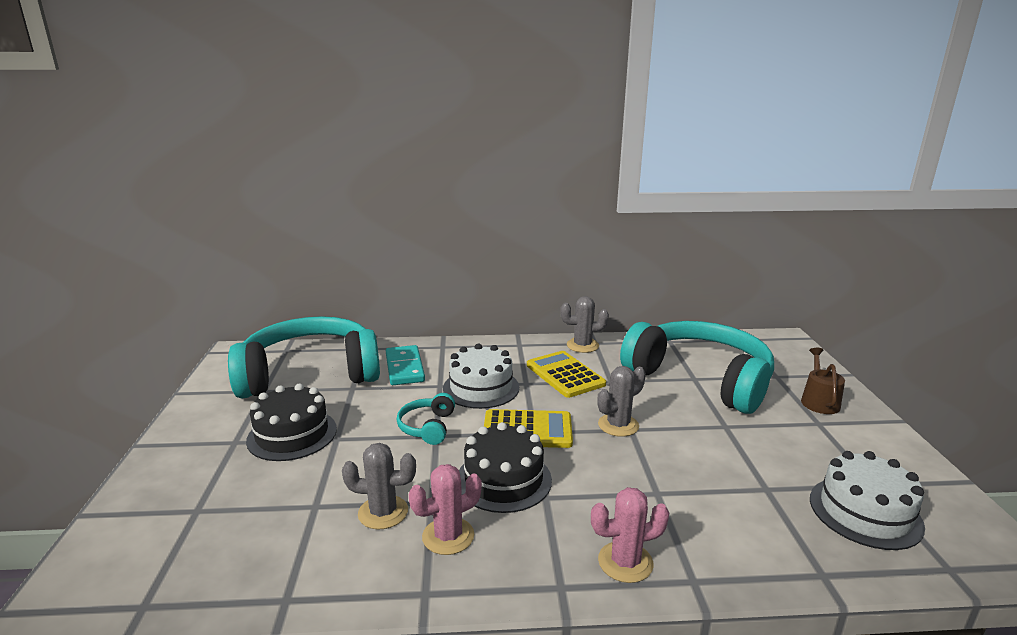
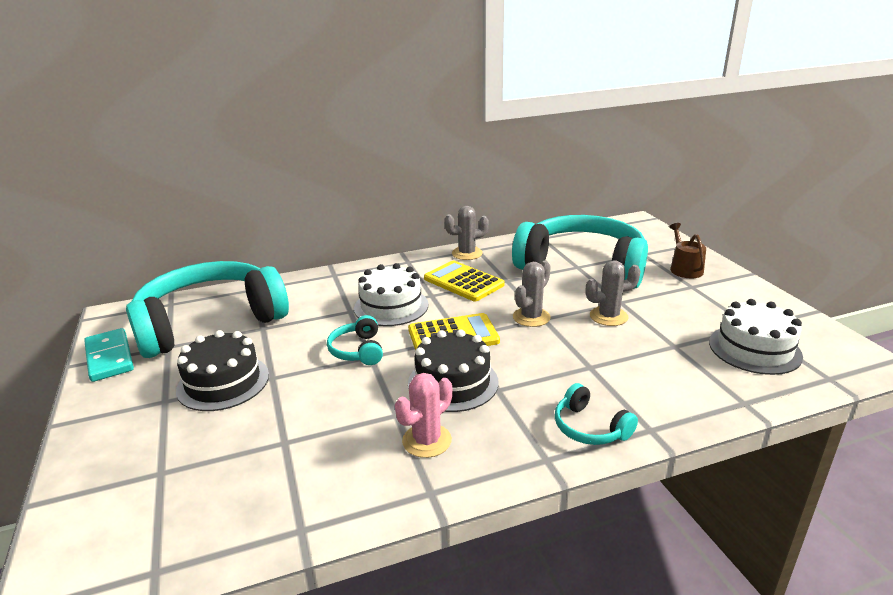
camera: 15 degrees left, 5 degrees up
(383, 512) = (354, 434): grey cactus -> grey cactus (608, 316)
(404, 368) = (306, 300): turquoise domino -> turquoise domino (109, 357)
(625, 562) = (590, 427): pink cactus -> turquoise headphones

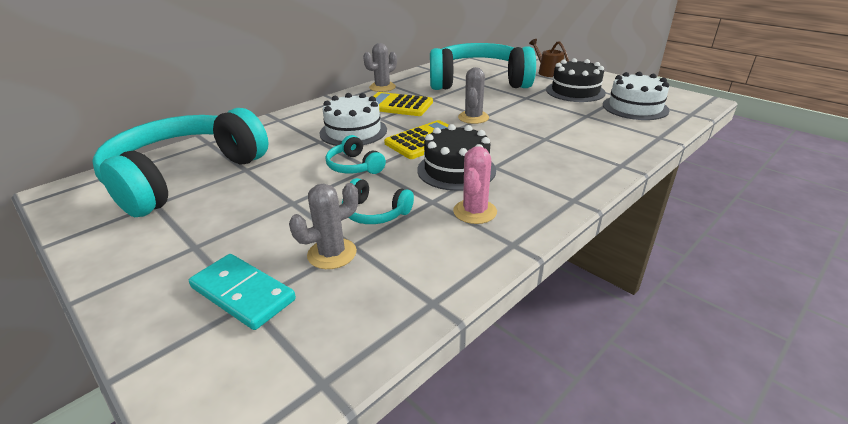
camera: 25 degrees left, 5 degrees up
(109, 357) = (90, 228): turquoise domino -> turquoise domino (242, 294)
(223, 382) = (245, 217): black cake -> black cake (575, 91)
(590, 427) = (582, 173): turquoise headphones -> turquoise headphones (375, 212)
(608, 316) = (527, 107): grey cactus -> grey cactus (332, 254)

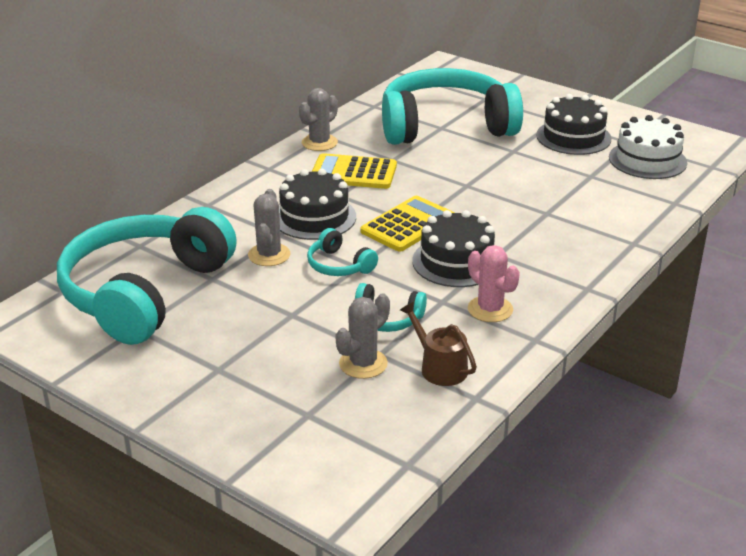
camera: 10 degrees left, 0 degrees up
(242, 294) = (297, 407): turquoise domino -> none
(353, 131) = (314, 217): white cake -> black cake
(473, 118) = (455, 187): grey cactus -> grey cactus (269, 255)
(475, 212) = (490, 309): pink cactus -> pink cactus turned 45 degrees counterclockwise
(548, 72) = (534, 104): brown watering can -> brown watering can (439, 367)

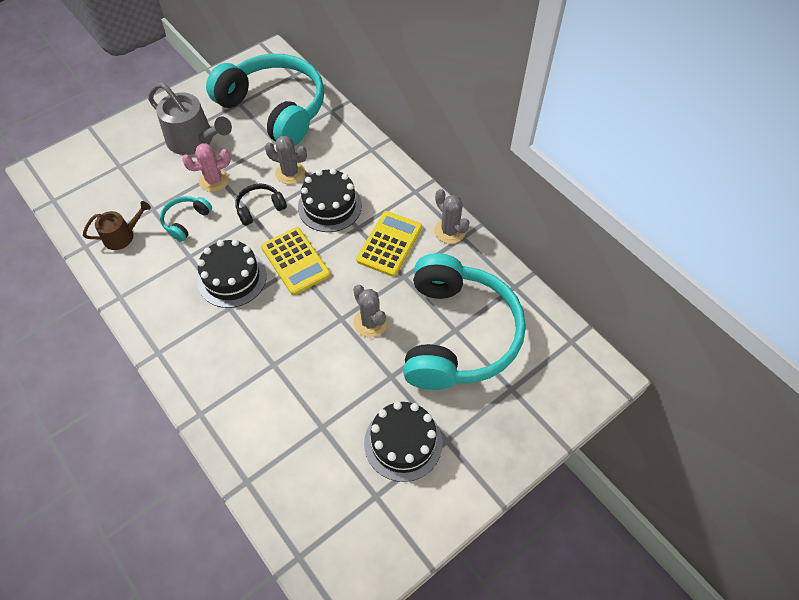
camera: 105 degrees right, 25 degrees up
(229, 351) = (194, 140): none -> grey watering can
(339, 265) = (260, 208): turquoise headphones -> black headphones
(363, 364) = (148, 199): grey cactus -> grey cactus (370, 322)
(490, 309) = (165, 281): pink cactus -> pink cactus (214, 180)
(647, 160) = (334, 495): white cake -> none

